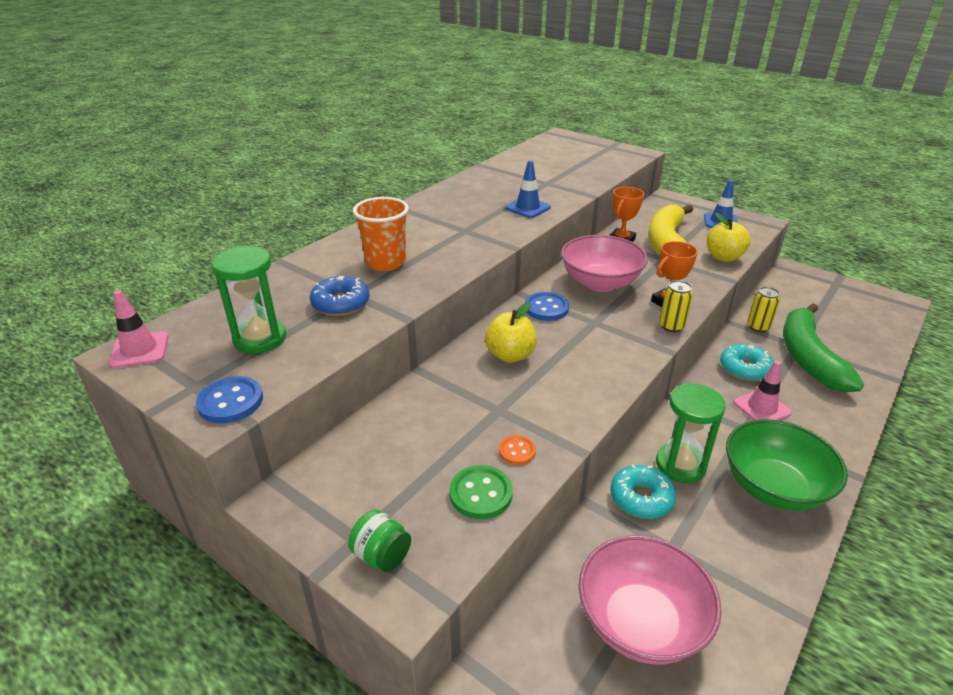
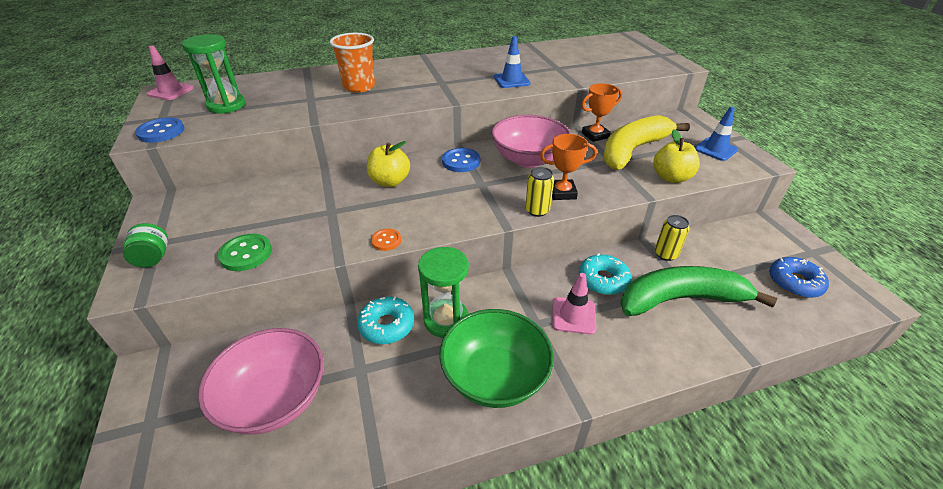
camera: 35 degrees right, 5 degrees up
(340, 304) = (295, 101): blue donut -> blue donut (794, 282)
(517, 451) = (302, 241): orange button -> orange button (386, 240)
(808, 357) = (680, 299): green banana -> green banana turned 45 degrees clockwise

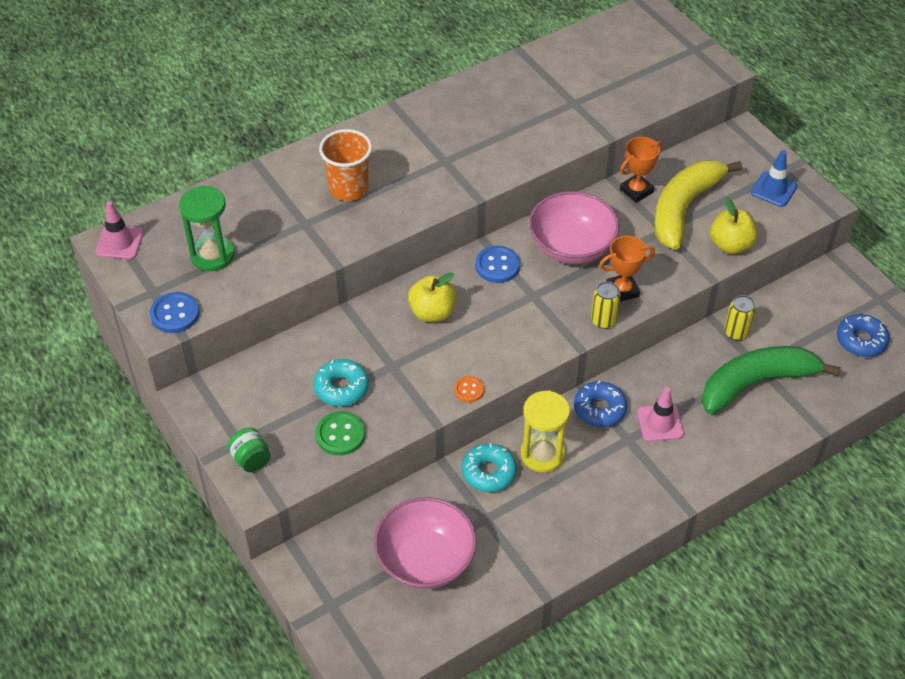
camera: 15 degrees left, 10 degrees up
(446, 320) = (542, 454): green hourglass -> yellow hourglass
(494, 377) = (606, 497): green bowl -> none
(511, 80) = (527, 141): blue traffic cone -> none
(517, 292) = (599, 409): none -> blue donut
(603, 280) = (679, 377): turquoise donut -> turquoise donut (341, 388)

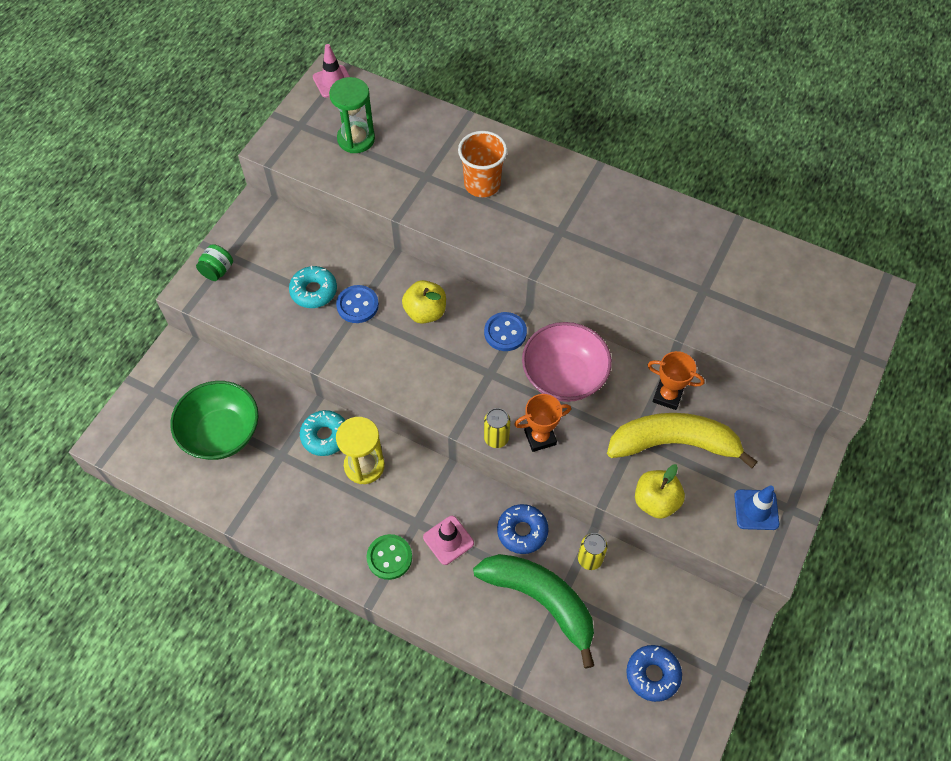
camera: 60 degrees right, 10 degrees up
(175, 314) = (286, 148): blue button -> blue button (357, 305)
(340, 435) = (269, 313): green button -> green button (389, 557)
(425, 560) = (221, 433): pink bowl -> green bowl
(469, 390) = (362, 375): orange button -> none
(599, 409) = (435, 486): blue donut -> blue donut (522, 531)
(622, 290) = (540, 437): orange trophy -> orange trophy turned 60 degrees counterclockwise

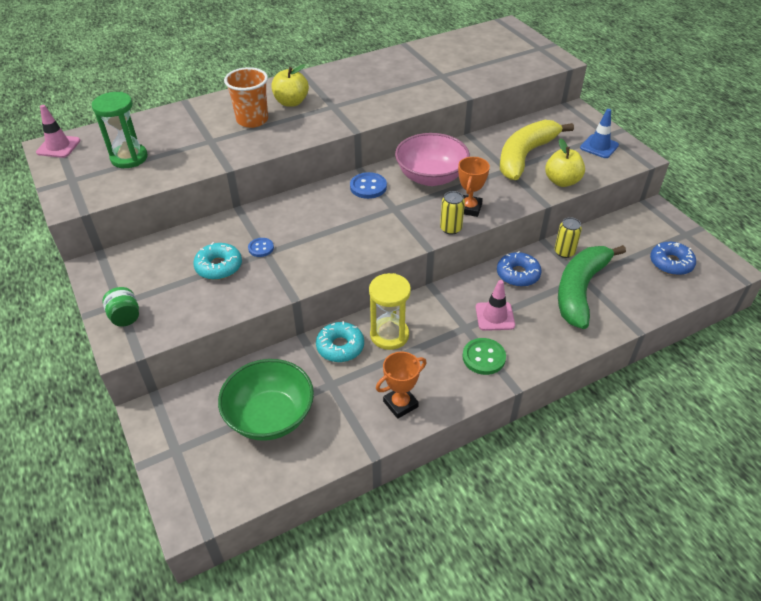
camera: 55 degrees left, 15 degrees down
(357, 305) = (261, 248): blue button -> blue button, size x0.63
(425, 312) = (308, 216): yellow apple -> yellow apple (291, 102)
(541, 600) = (580, 290): green banana -> green banana turned 45 degrees counterclockwise
(667, 396) = (487, 143): orange trophy -> orange trophy (400, 404)

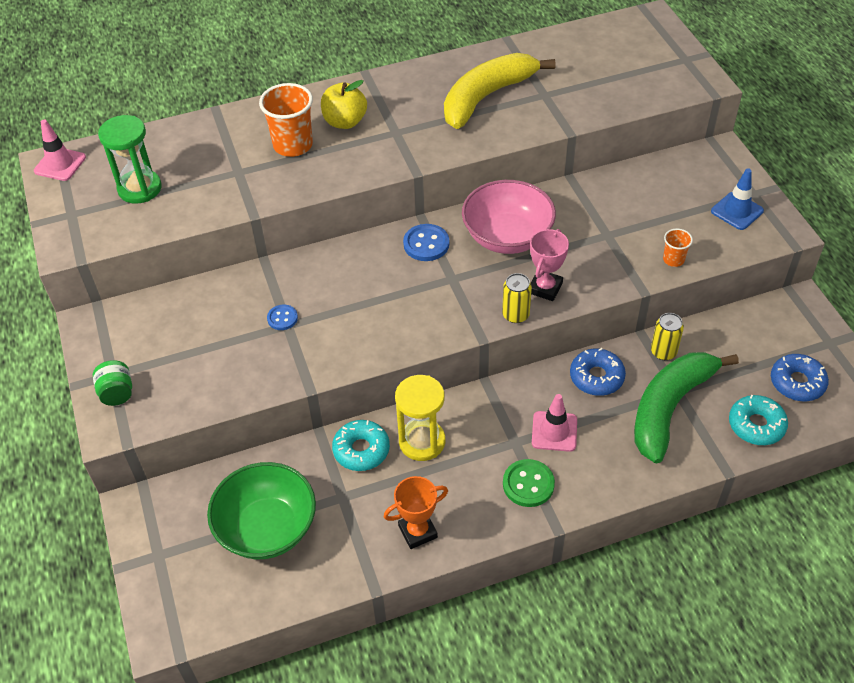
camera: 10 degrees right, 5 degrees up
(219, 267) = (230, 338): turquoise donut -> turquoise donut (756, 425)
(469, 208) = (545, 288): orange trophy -> pink trophy
(525, 156) = (635, 216): yellow banana -> yellow banana (486, 97)
(562, 181) = (673, 260): yellow apple -> orange cup

